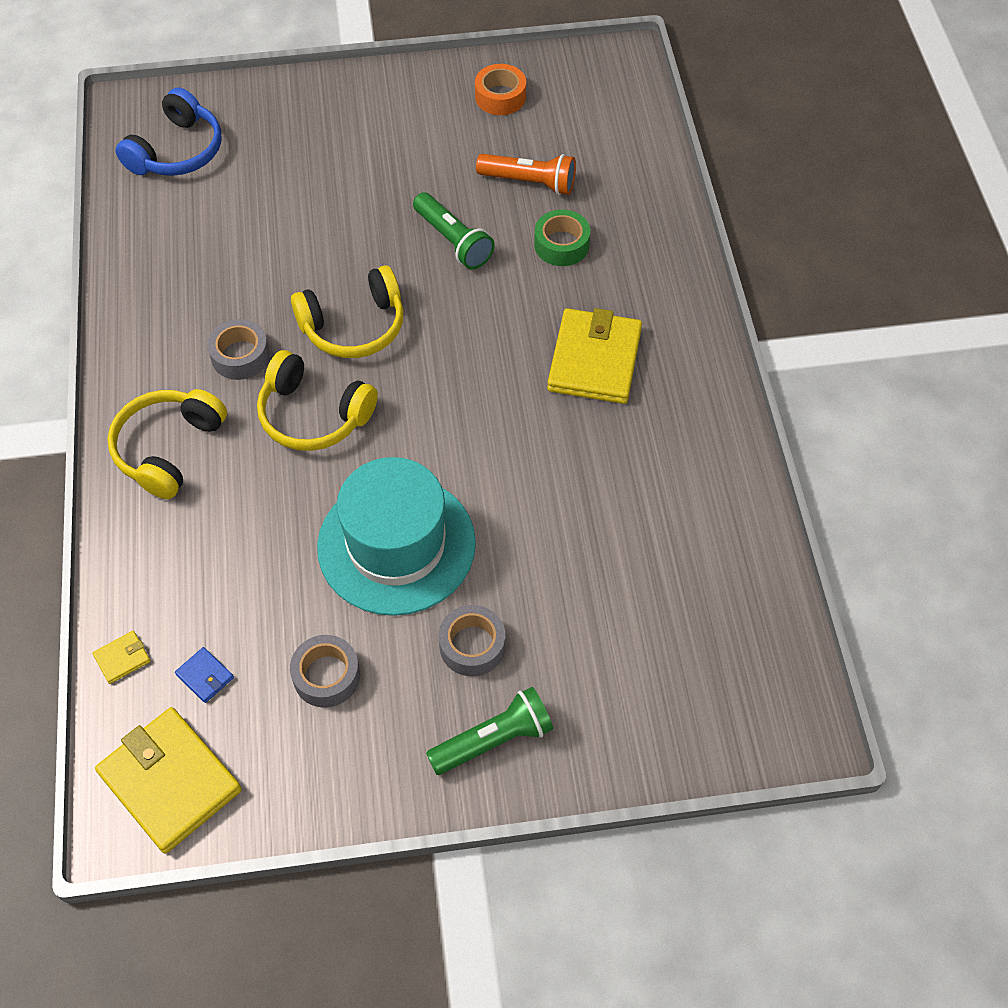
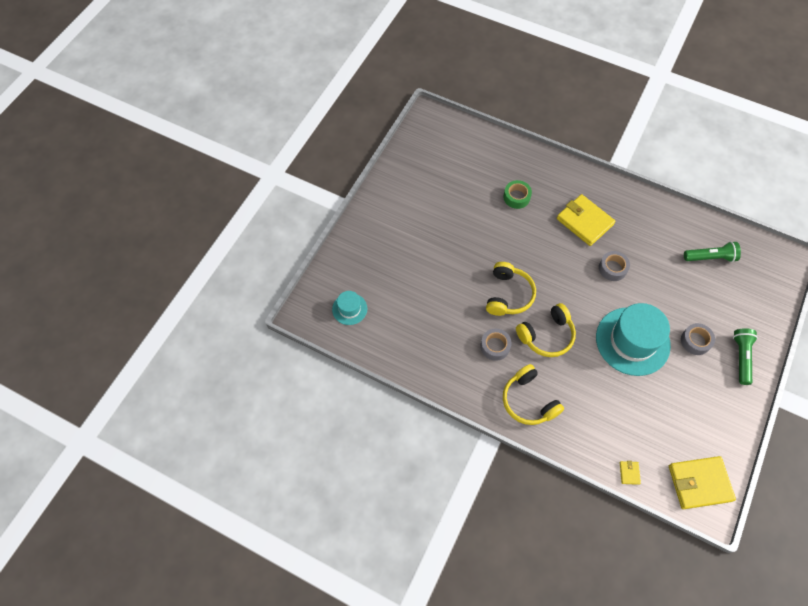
camera: 55 degrees left, 5 degrees up
(177, 151) = (349, 309): blue headphones -> turquoise hat
(205, 676) = (656, 445): blue wallet -> none
(326, 676) = (681, 400): grey tape -> grey tape (612, 268)
(453, 241) = (486, 233): green flashlight -> green flashlight (710, 257)
(500, 97) = (416, 169): orange tape -> none
(529, 182) = (473, 188): orange flashlight -> none

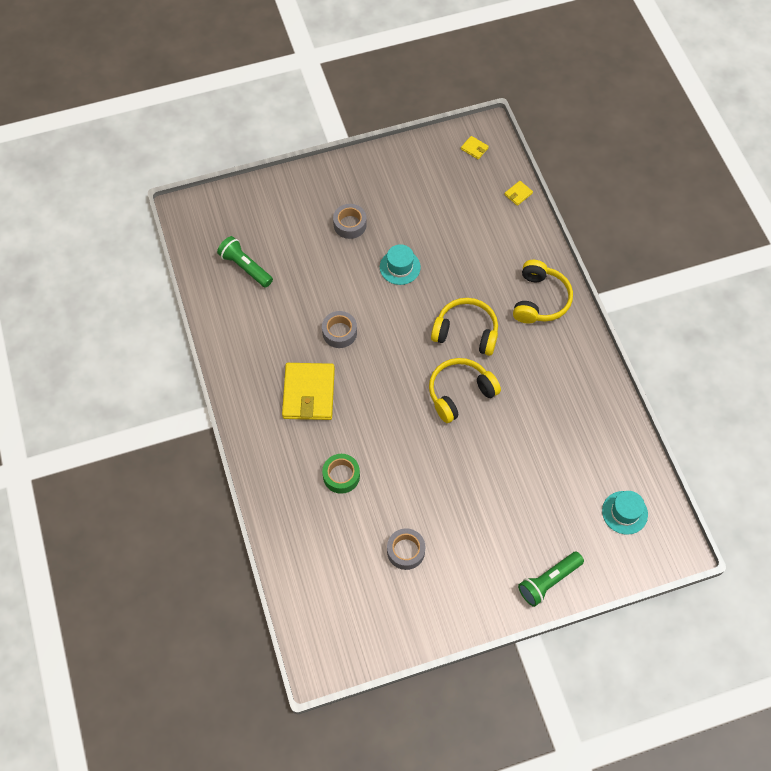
camera: 135 degrees left, 0 degrees up
(495, 346) = (521, 362): grey tape -> grey tape (406, 551)
(632, 341) = (400, 267): turquoise hat -> turquoise hat, size x0.49
(699, 483) = (474, 148): yellow wallet -> yellow wallet, size x0.42
(741, 357) = (331, 186): green flashlight -> green flashlight (548, 581)

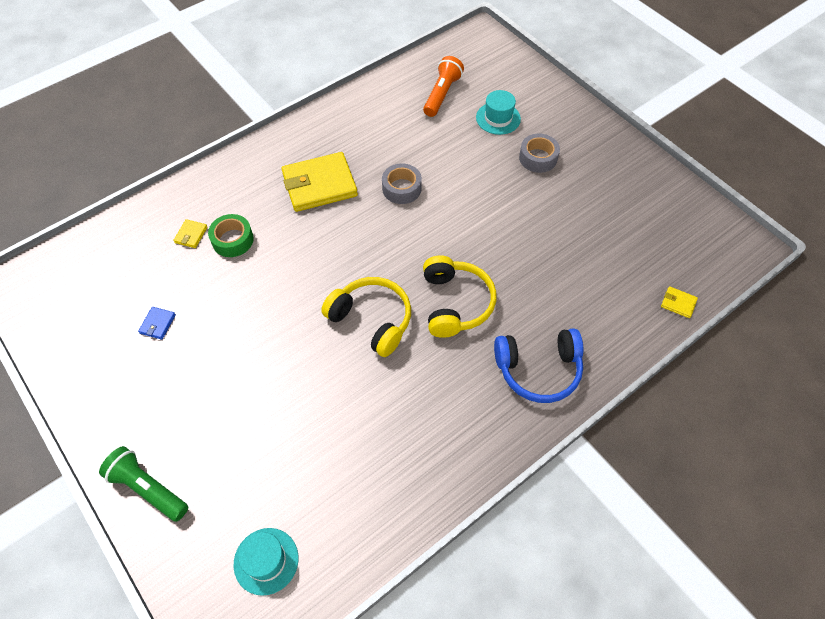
camera: 70 degrees right, 5 degrees down
(245, 267) = (442, 94): green flashlight -> orange flashlight
(400, 267) = (509, 216): turquoise hat -> turquoise hat (498, 118)
(406, 551) = (157, 324): grey tape -> blue wallet
(474, 148) = (712, 240): yellow wallet -> yellow wallet (191, 235)
(539, 300) = (538, 369): yellow headphones -> blue headphones

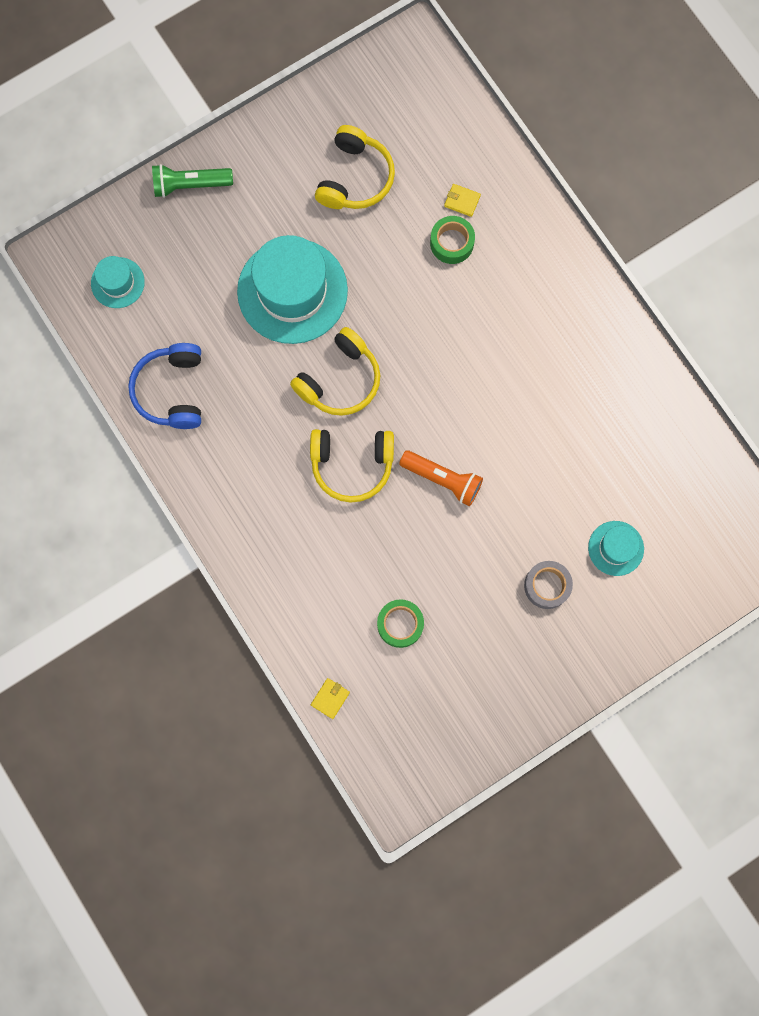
camera: 95 degrees right, 20 degrees up
(148, 488) = (190, 185): green flashlight -> green flashlight turned 135 degrees counterclockwise
(157, 324) = (355, 178): blue wallet -> yellow headphones
(279, 370) = (292, 291): none -> turquoise hat
(319, 185) = (522, 333): yellow wallet -> none
(401, 188) = (510, 423): grey tape -> none
(442, 94) = (661, 484): orange flashlight -> orange flashlight (442, 479)
(538, 369) = (268, 536): blue headphones -> blue headphones (172, 391)
(596, 255) = (400, 624): none -> green tape

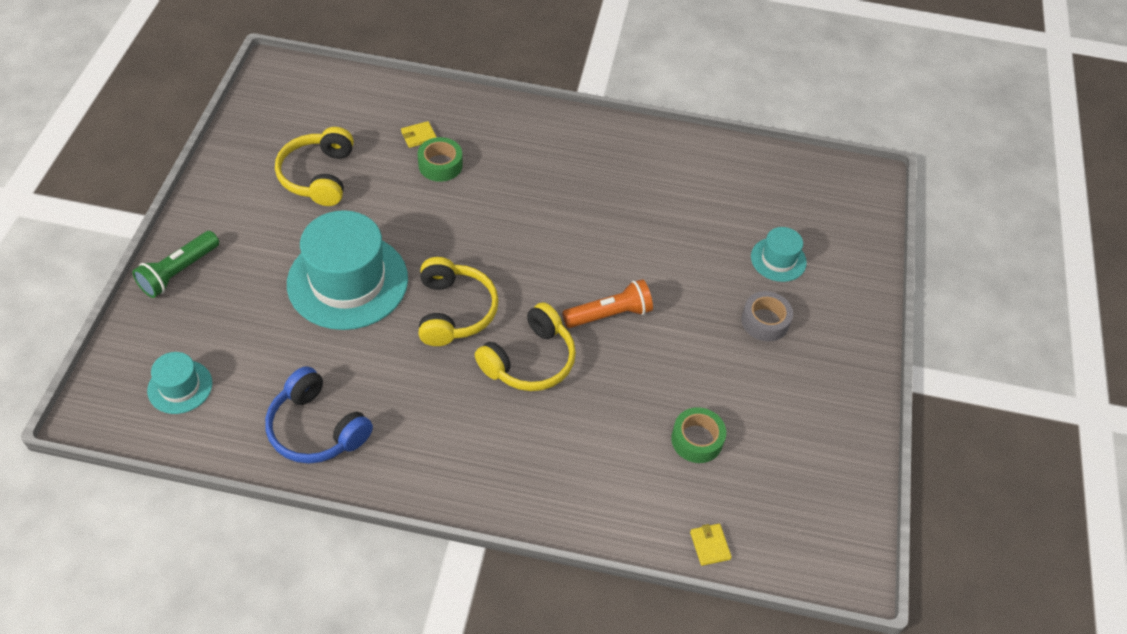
camera: 50 degrees left, 25 degrees down
(355, 178) = (318, 176): yellow headphones -> yellow headphones turned 150 degrees counterclockwise

